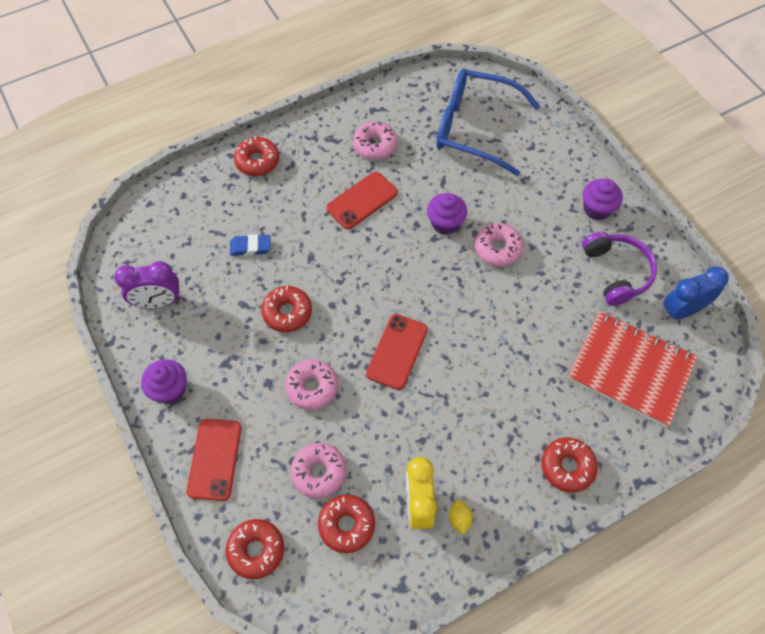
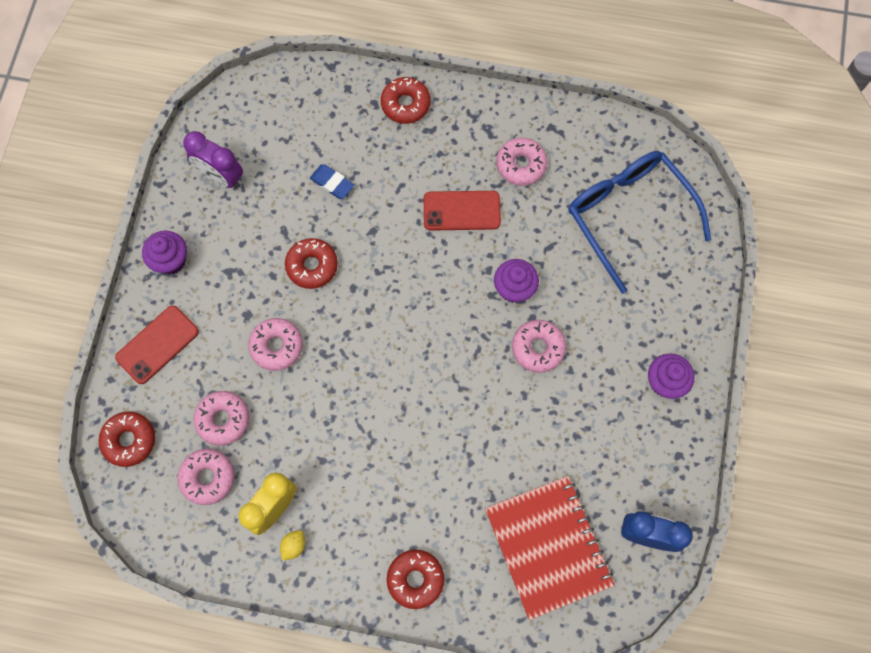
camera: 40 degrees right, 10 degrees up
(346, 525) = (208, 477): red donut -> pink donut
(397, 351) = (369, 371): red phone -> none
(616, 272) = (623, 454): purple headphones -> none

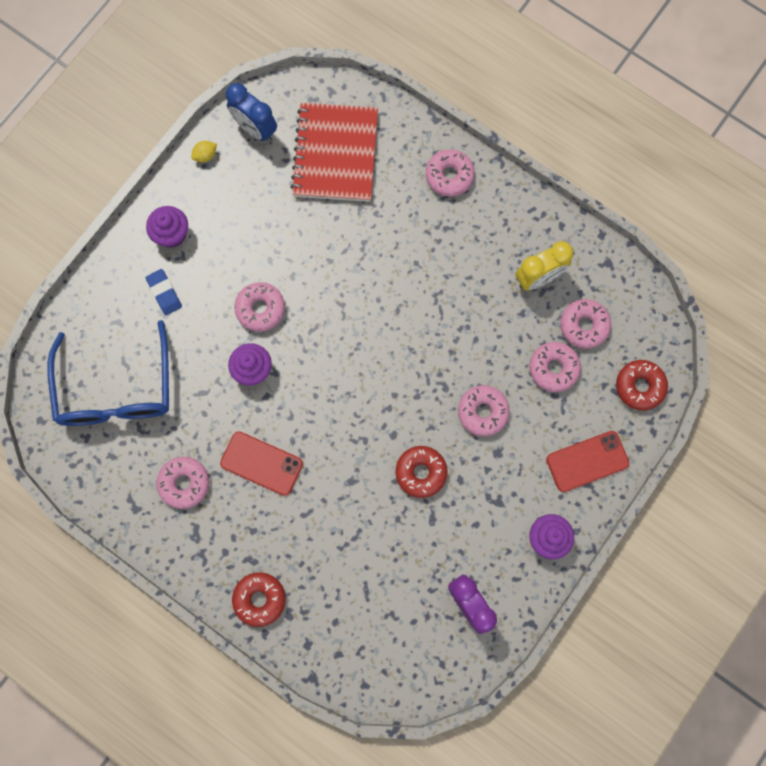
camera: 155 degrees left, 5 degrees up
(294, 546) = (534, 242): yellow lemon -> yellow lemon (205, 155)
(332, 183) = (367, 547): blue eraser -> blue eraser (164, 293)
(415, 579) = (449, 176): red donut -> pink donut

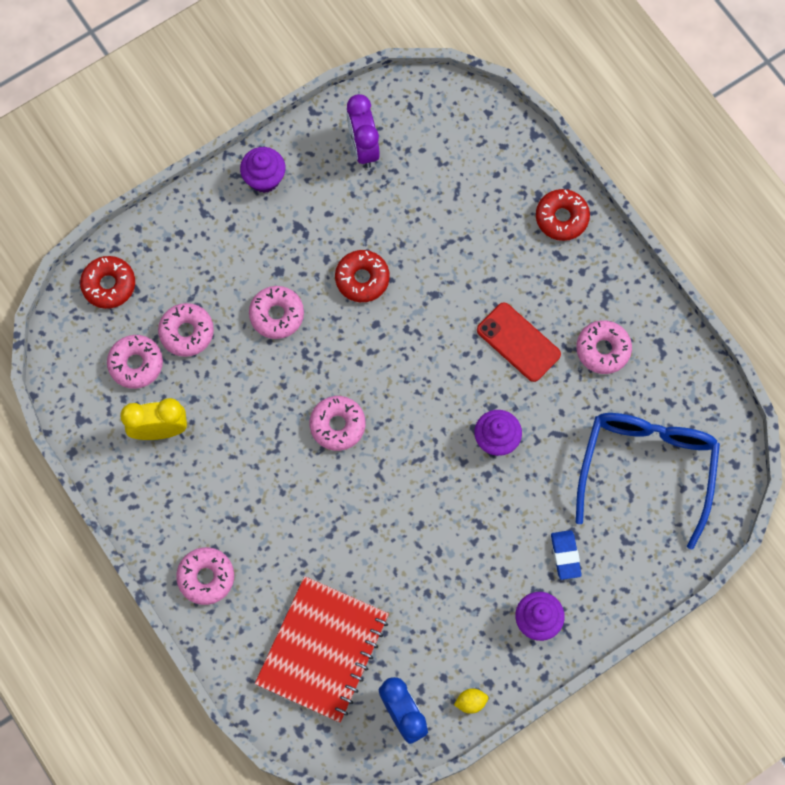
camera: 160 degrees left, 5 degrees down
(260, 309) = (467, 501): pink donut -> pink donut (337, 425)
(587, 461) = (194, 233): red phone -> none

